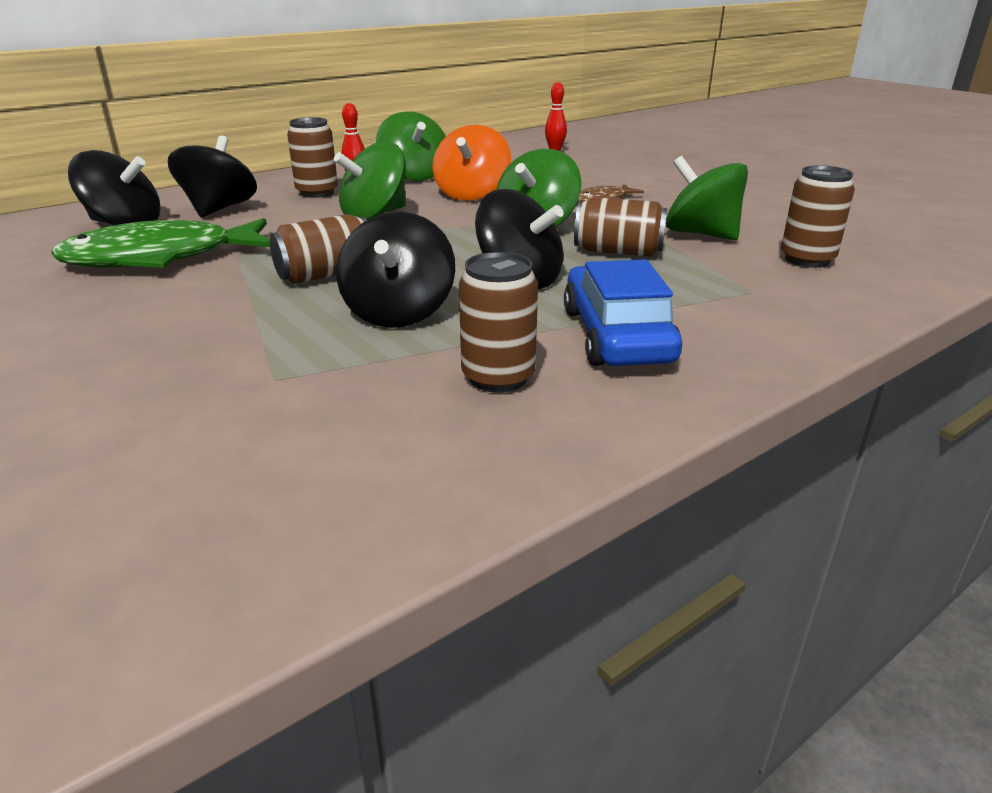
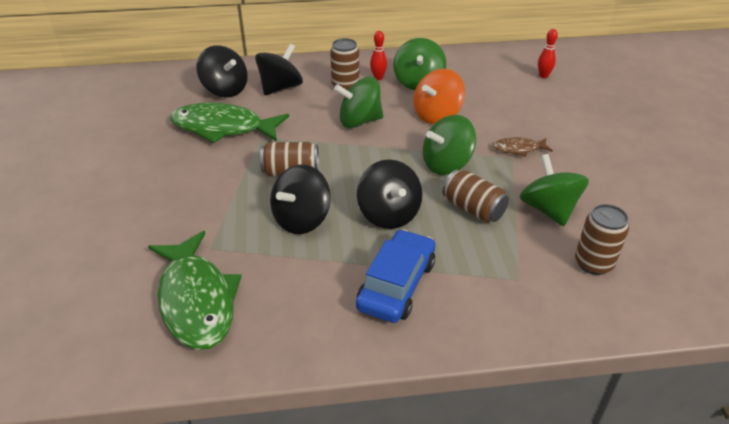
camera: 30 degrees right, 10 degrees up
(317, 444) = (197, 300): none -> green fish
(498, 377) = (307, 291): brown can -> none

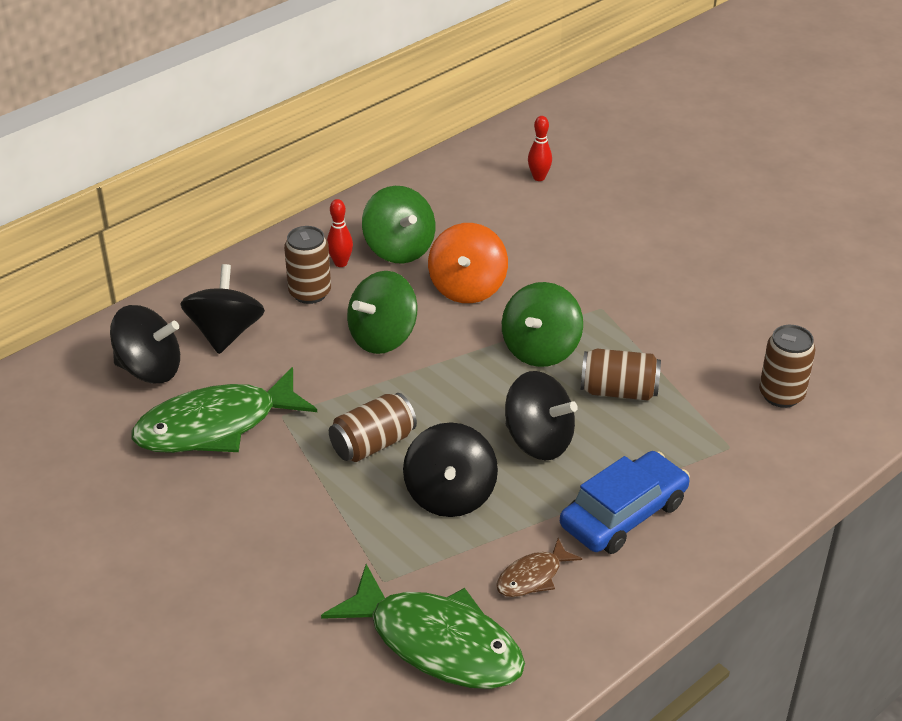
camera: 35 degrees left, 0 degrees up
(396, 285) = (623, 514): blue car -> blue car turned 60 degrees clockwise
(518, 149) = (599, 293): brown fish -> brown fish (532, 577)
(548, 210) = (692, 355): green spinning top -> none

